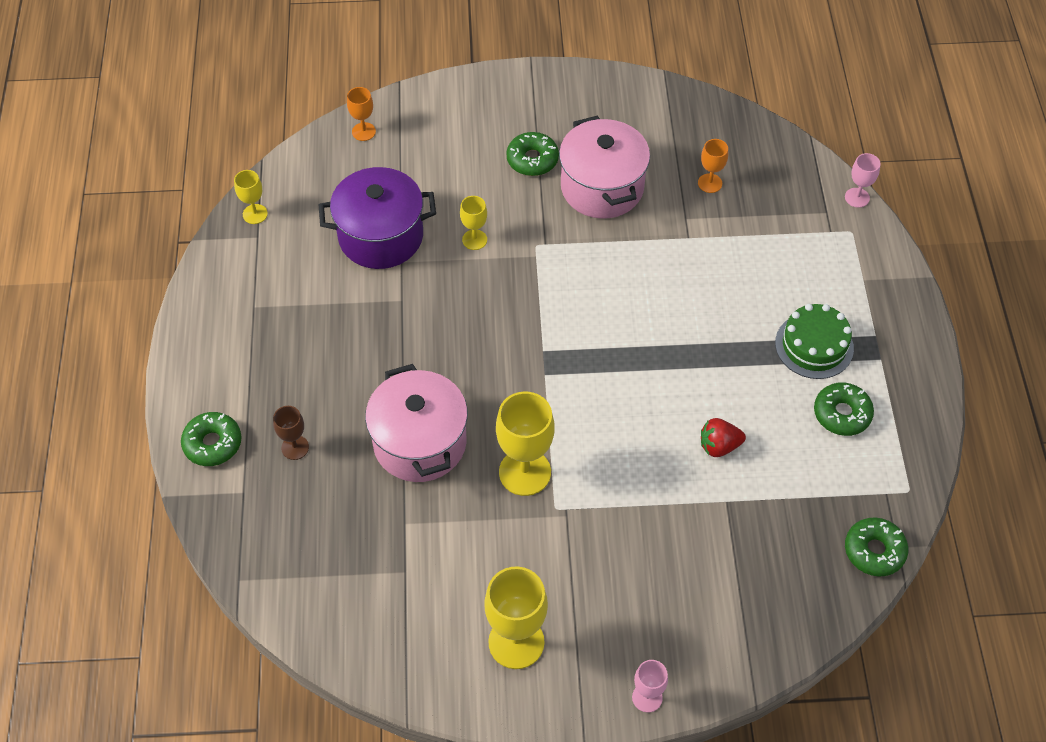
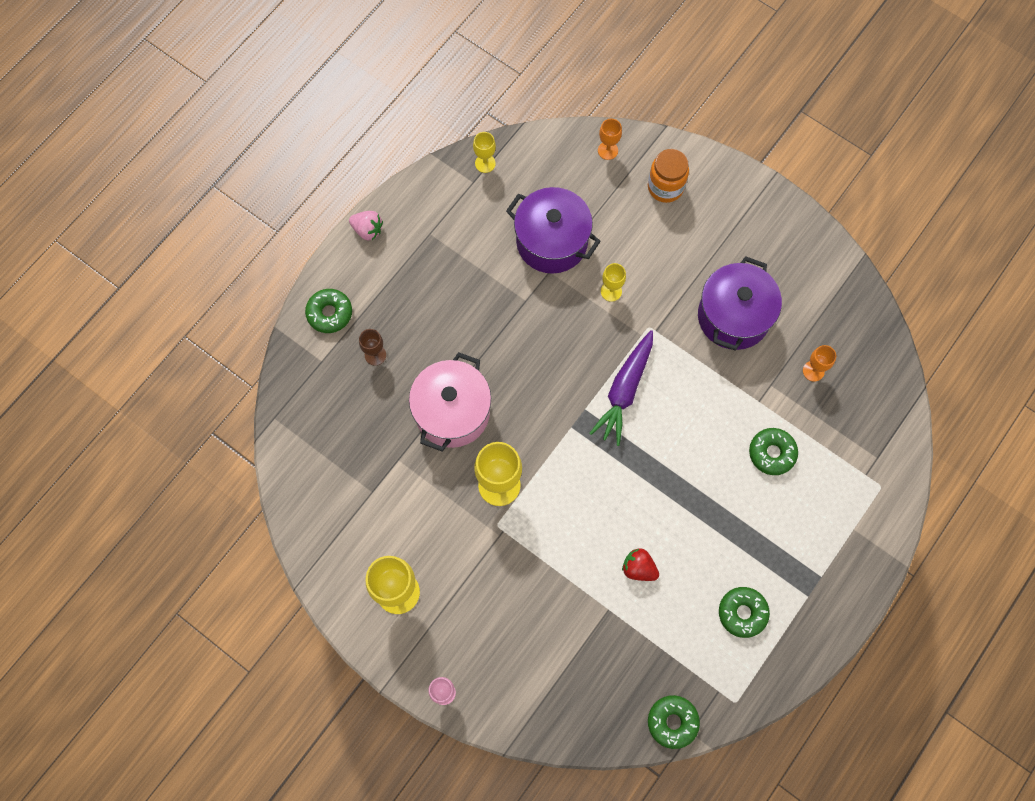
camera: 40 degrees right, 15 degrees up
(186, 345) = (367, 230): none -> pink strawberry
(444, 127) = (665, 187): none -> orange jar
(532, 159) = (704, 258): green donut -> green donut (772, 453)
(564, 311) = (624, 391): none -> purple carrot
(602, 187) = (733, 316): pink pot -> purple pot
(814, 345) = (770, 550): green cake -> none
(857, 197) = (911, 464): pink goblet -> none

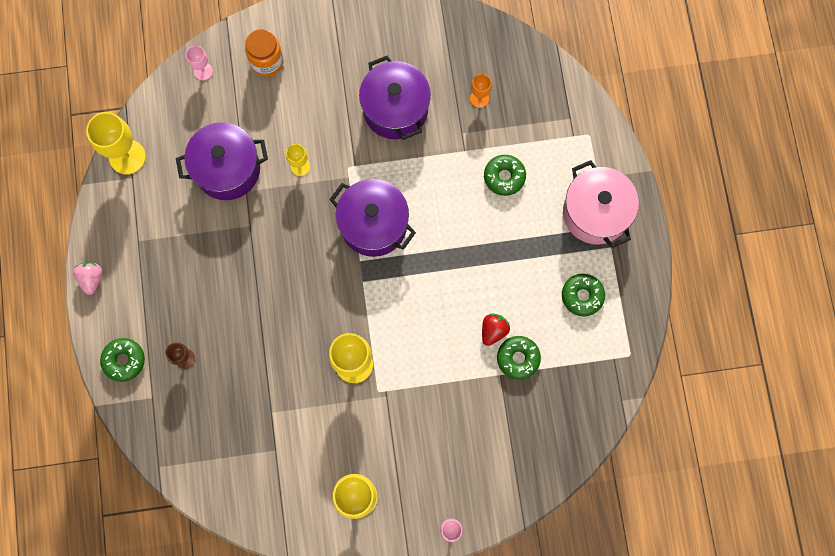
camera: 45 degrees left, 5 degrees up
(367, 230) = (92, 279): pink strawberry -> pink strawberry turned 75 degrees counterclockwise
(452, 412) = (275, 346): pink pot -> pink pot (595, 213)
(485, 163) = (127, 157): yellow goblet -> yellow goblet, size x1.88
(608, 150) = (203, 71): orange goblet -> pink goblet
(624, 391) = (373, 225): purple carrot -> purple pot
(638, 568) = (493, 330): red strawberry -> red strawberry turned 135 degrees clockwise
(672, 722) = (605, 405): green donut -> green donut (518, 358)

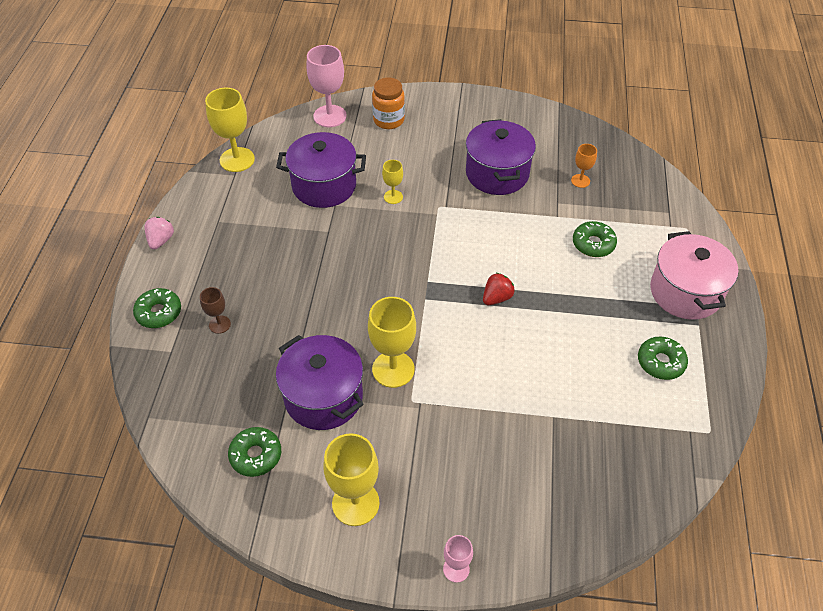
camera: 15 degrees right, 25 degrees down
(203, 71) = (330, 116): pink goblet -> pink goblet, size x1.88
(373, 225) = (450, 255): purple pot -> purple pot (323, 397)
(493, 330) = (554, 372): red strawberry -> red strawberry (496, 298)
(518, 358) = (577, 405): green donut -> green donut (256, 455)

